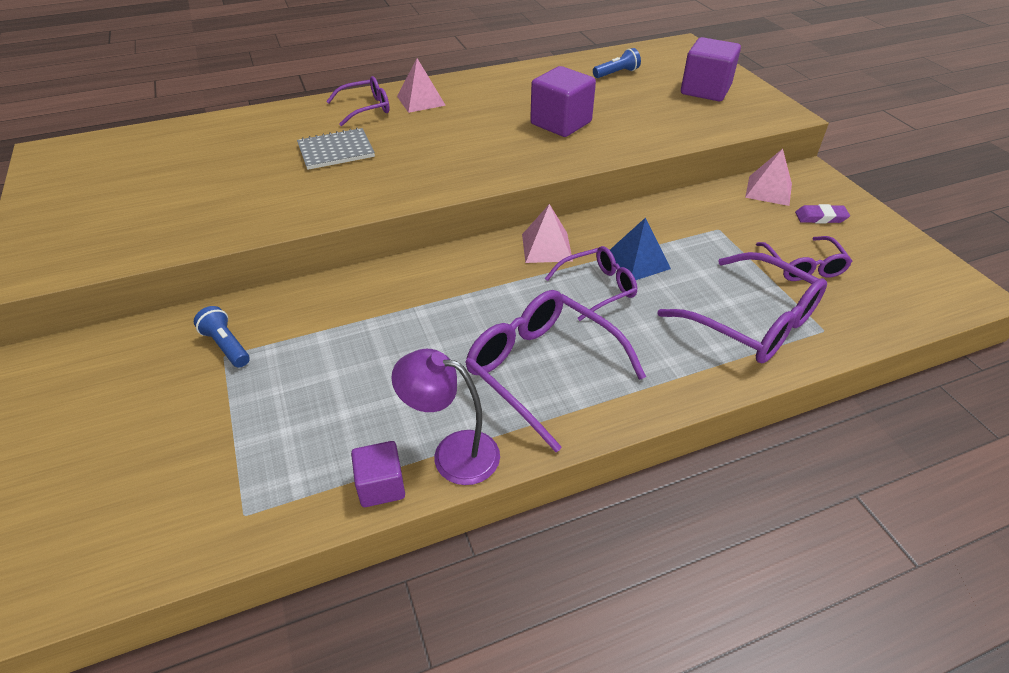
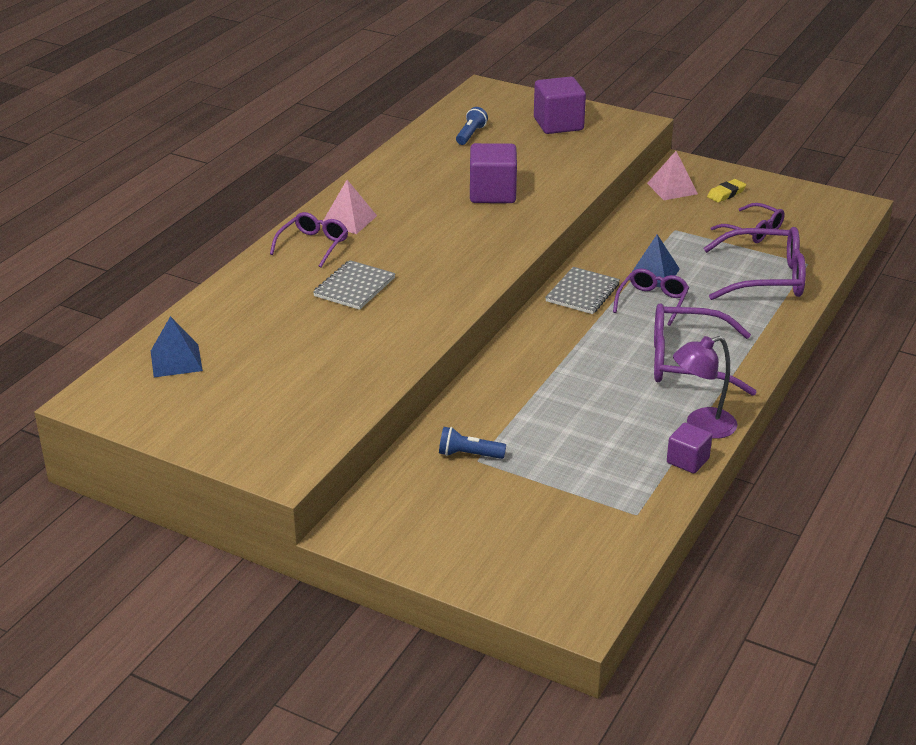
camera: 40 degrees left, 10 degrees down
(139, 149) = (176, 360): none -> blue pyramid
(546, 247) = (582, 293): pink pyramid -> grey notebook
(820, 217) = (726, 194): purple eraser -> yellow eraser

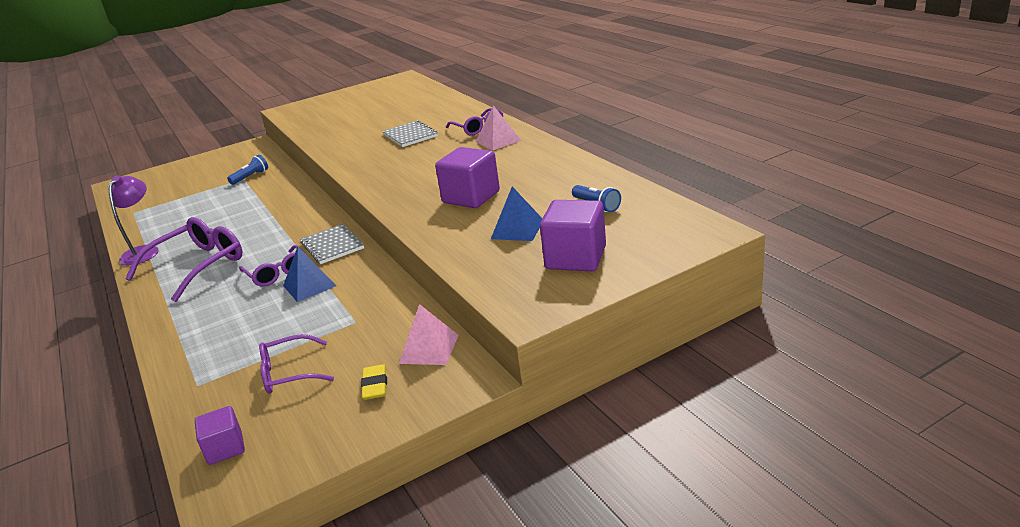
camera: 125 degrees right, 5 degrees down
(176, 360) = (406, 92): blue pyramid -> blue pyramid (517, 229)
(687, 461) = (132, 238): purple cube -> purple cube (225, 448)
(765, 277) = (219, 346): purple glasses -> none

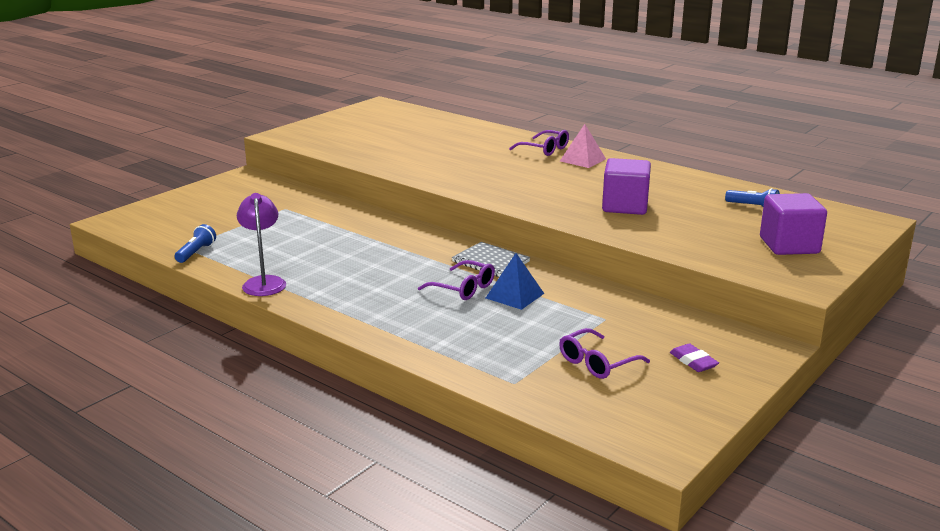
camera: 25 degrees left, 5 degrees down
(198, 266) = (357, 290): purple glasses -> none
(225, 448) = (617, 422): purple cube -> none
(251, 177) = (293, 206): blue flashlight -> blue flashlight (196, 252)
(375, 385) = (693, 361): yellow eraser -> purple eraser
(410, 135) = (478, 157): grey notebook -> none
(429, 349) = (705, 331): pink pyramid -> none
(517, 229) = (707, 228): blue pyramid -> none

